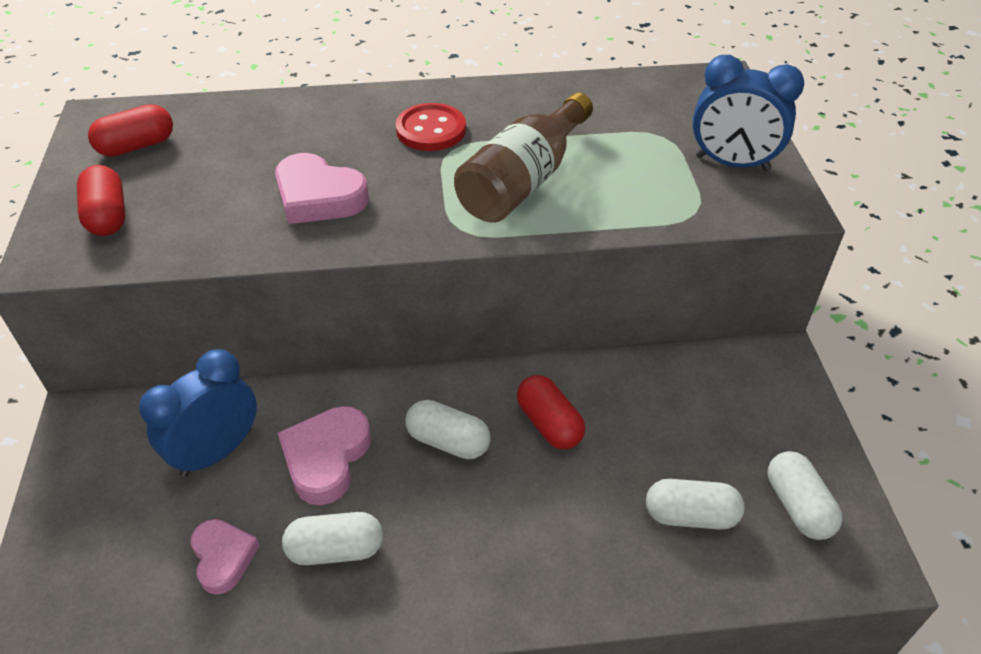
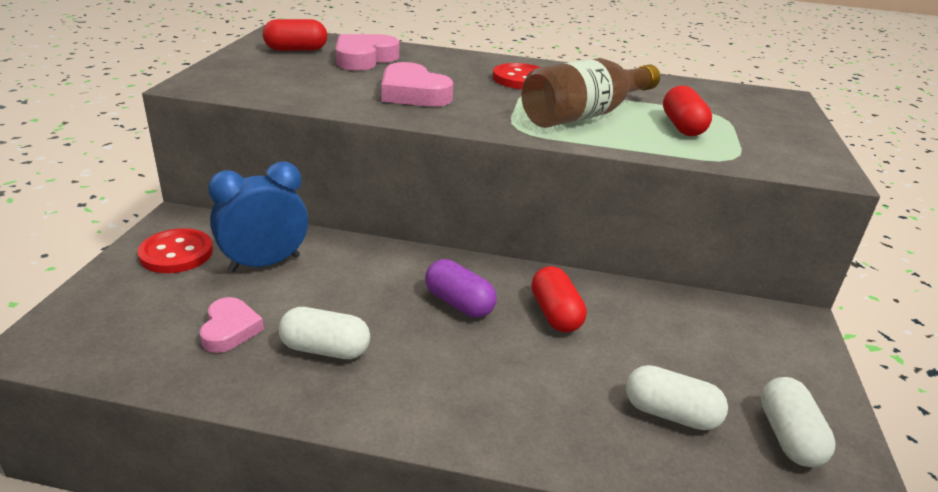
camera: 15 degrees right, 15 degrees down
(107, 216) = (252, 74): red capsule -> red capsule (682, 127)
(108, 469) = (176, 253): none -> red button
(326, 458) = (350, 288): pink heart -> pink heart (364, 58)
(448, 441) = (459, 303): white capsule -> purple capsule
(732, 163) = (778, 139): blue clock -> none

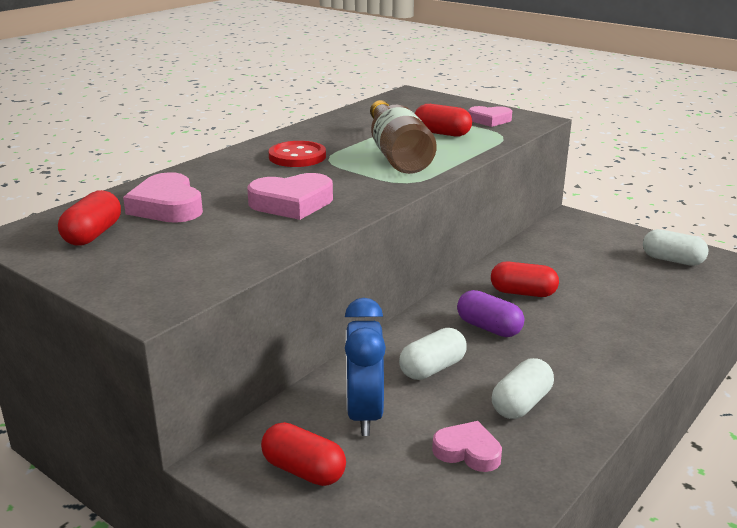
camera: 60 degrees left, 5 degrees down
(176, 253) = (303, 470): red button -> red capsule
(459, 303) = (489, 328): purple capsule -> purple capsule turned 60 degrees clockwise
(670, 414) = (643, 287): white capsule -> white capsule (432, 368)
(772, 145) = (489, 120): none -> pink heart

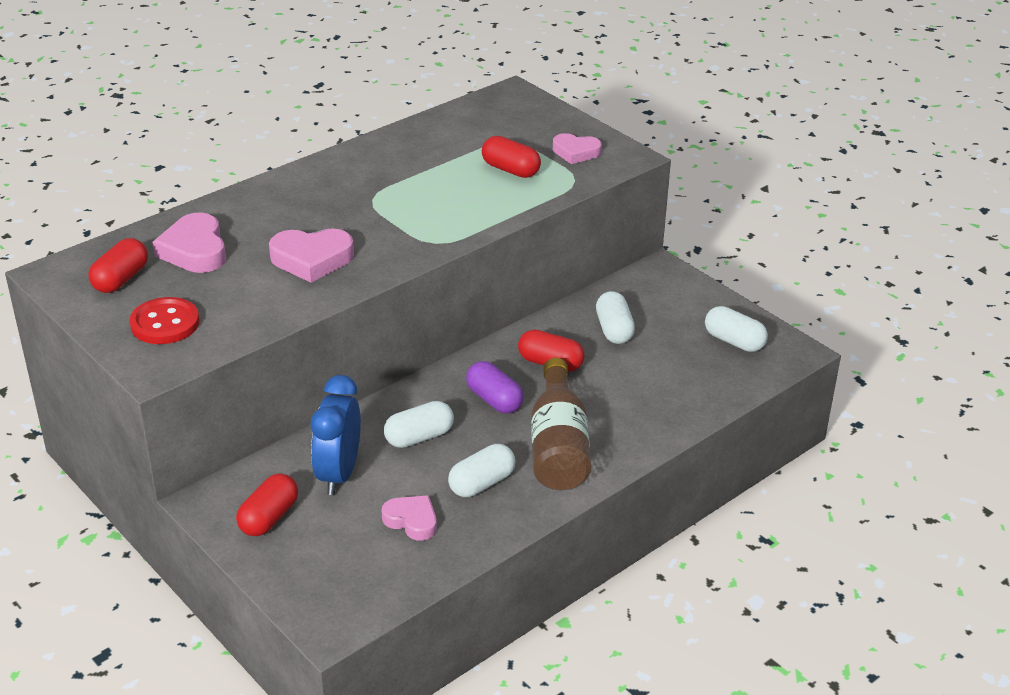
camera: 10 degrees right, 10 degrees up
(297, 156) = (342, 191): red button -> red button (165, 323)
(303, 470) = (269, 518): red capsule -> red capsule turned 75 degrees clockwise
(397, 155) = (445, 200): brown bottle -> brown bottle (558, 446)
(562, 262) = (614, 330): none -> white capsule

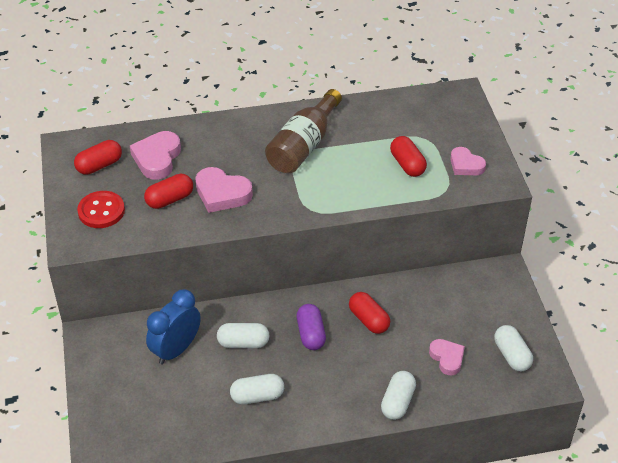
camera: 30 degrees right, 10 degrees up
(269, 518) = (115, 363): red capsule -> red capsule (170, 199)
(412, 521) = (195, 405): pink heart -> pink heart (447, 358)
(558, 446) = (326, 389): brown bottle -> brown bottle (303, 146)
(614, 330) = (432, 310): white capsule -> white capsule (397, 402)

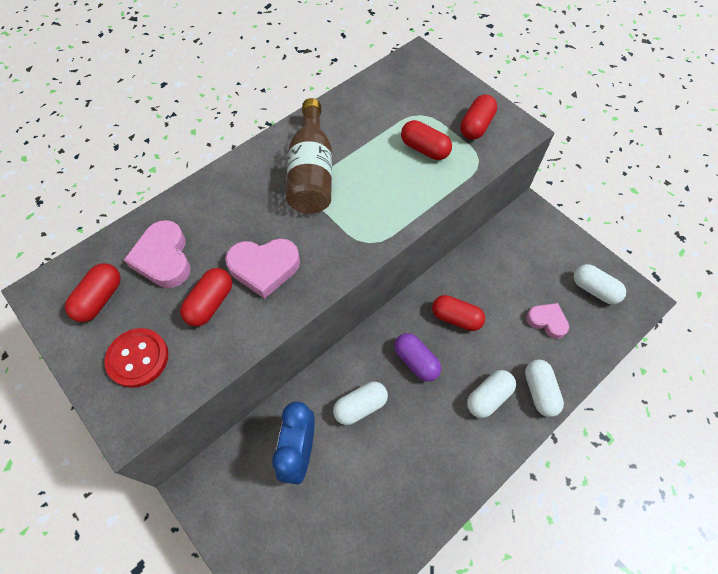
camera: 30 degrees left, 15 degrees up
(257, 396) = (413, 460): white capsule -> white capsule (488, 397)
(465, 165) = (476, 126): pink heart -> red capsule

